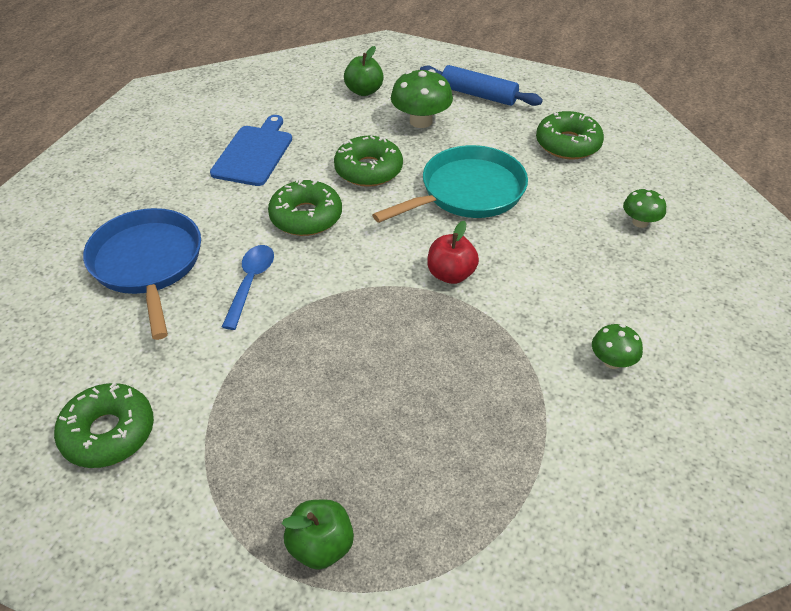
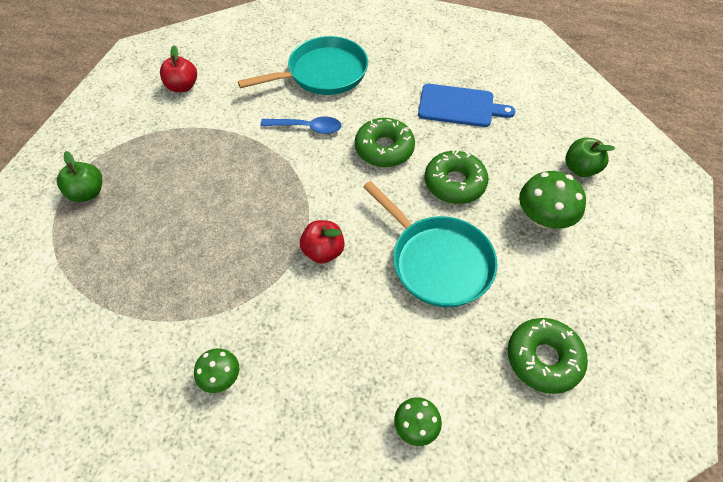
camera: 85 degrees right, 10 degrees up
(108, 433) = (182, 86): green donut -> red apple
(148, 264) = (323, 73): blue pan -> turquoise pan
(478, 95) = (612, 268): blue rolling pin -> none

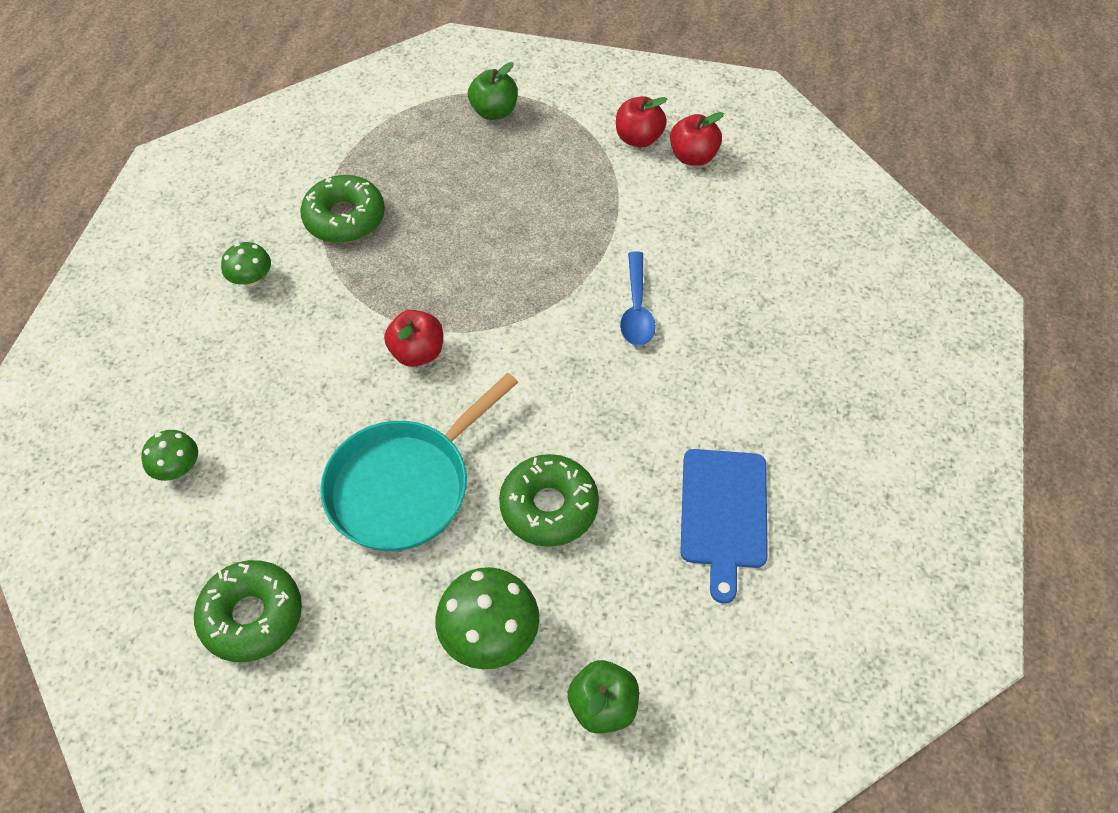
camera: 85 degrees right, 0 degrees up
(154, 111) = (638, 138): none -> red apple
(323, 73) = (761, 314): turquoise pan -> none
(384, 149) = (608, 409): green donut -> green donut (345, 218)

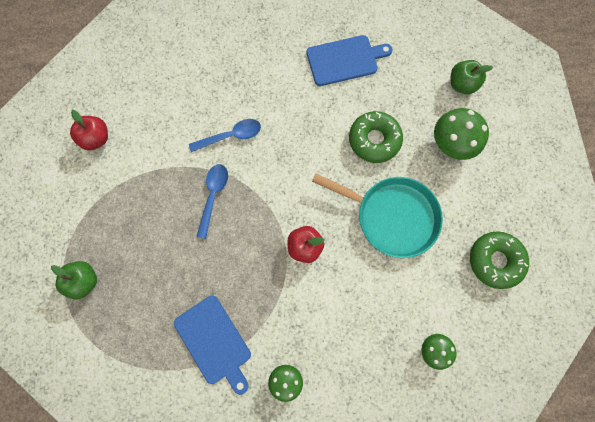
camera: 110 degrees left, 20 degrees up
(345, 218) = (214, 342): green donut -> blue cutting board
(547, 264) = (213, 196): none -> blue spoon
(638, 138) = (88, 176): red apple -> none

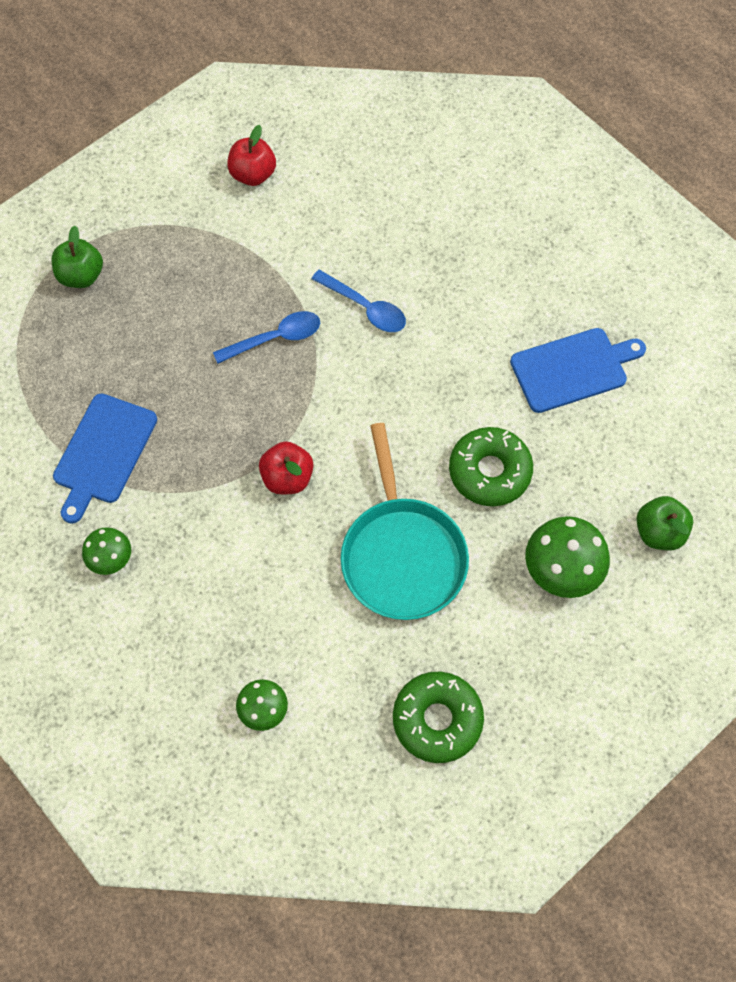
camera: 55 degrees right, 10 degrees down
(345, 60) = (573, 369): blue cutting board -> blue cutting board turned 60 degrees counterclockwise

